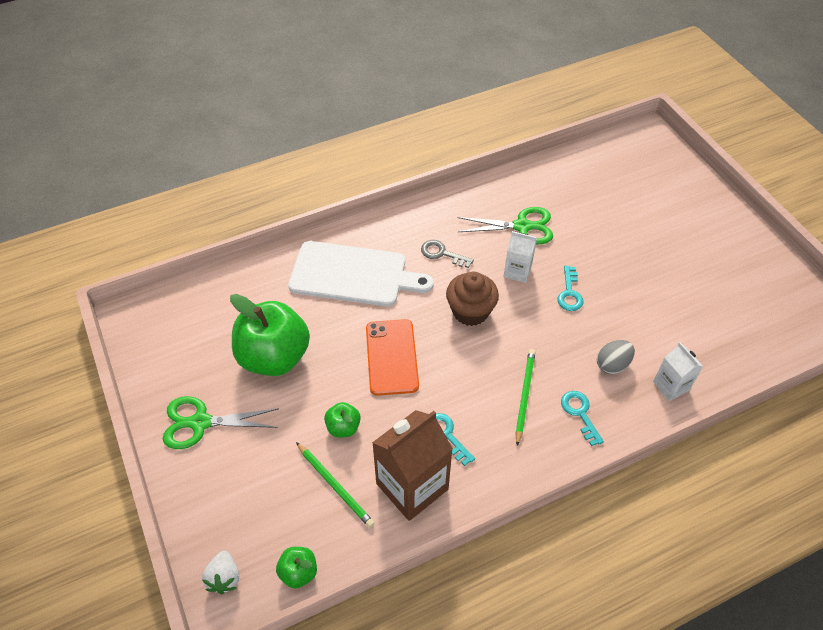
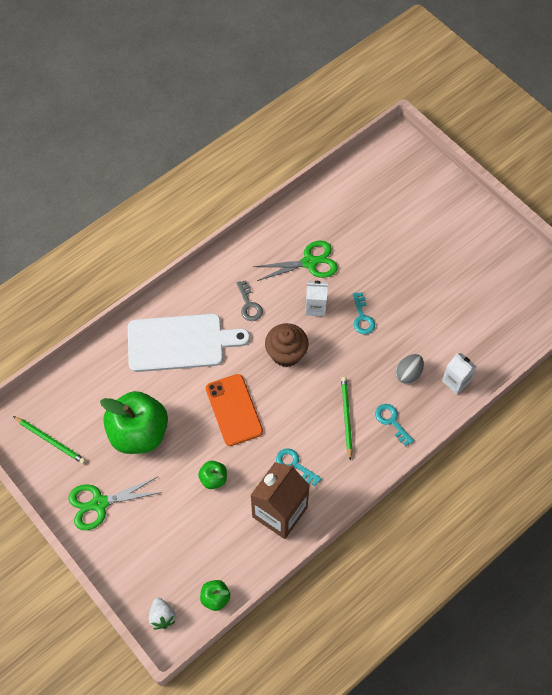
camera: 15 degrees left, 10 degrees up
(335, 485) = (221, 526): green pencil -> green pencil (50, 440)
(442, 254) = (249, 305): grey key -> grey key turned 120 degrees counterclockwise

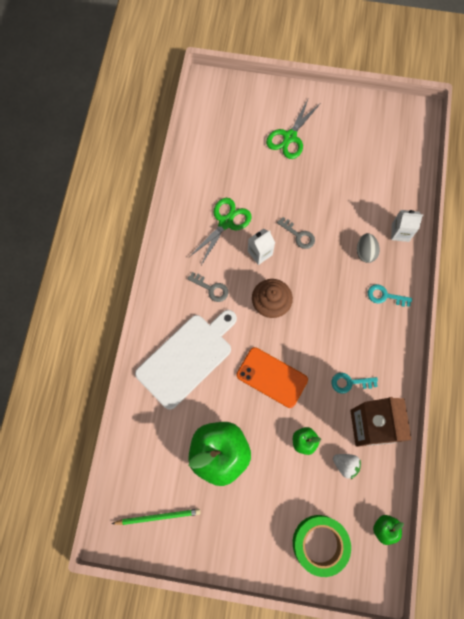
camera: 40 degrees left, 10 degrees up
(99, 503) = (240, 533): green scissors -> green scissors (289, 137)
(153, 564) = (319, 543): none -> green tape
(162, 616) = (361, 576): white strawberry -> white strawberry (345, 465)
(346, 417) = (353, 318): green pencil -> none
(362, 317) = (298, 235): turquoise key -> grey key

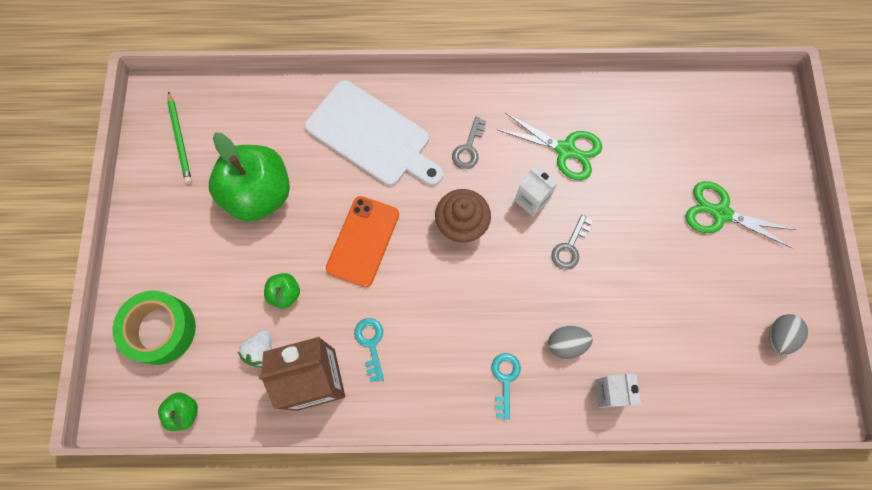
camera: 80 degrees right, 0 degrees up
(375, 127) = (779, 336): none -> grey egg

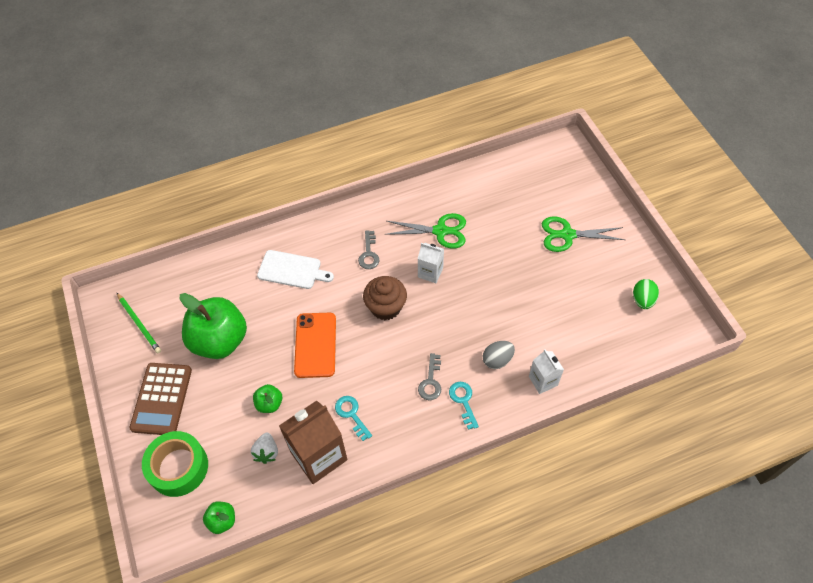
camera: 20 degrees left, 15 degrees down
(172, 240) = (162, 399): none -> brown calculator
(372, 136) = (292, 270): white cutting board -> white cutting board, size x0.63
(570, 247) = (471, 294): grey key -> grey key (431, 381)
(779, 336) = (642, 300): grey egg -> green egg

